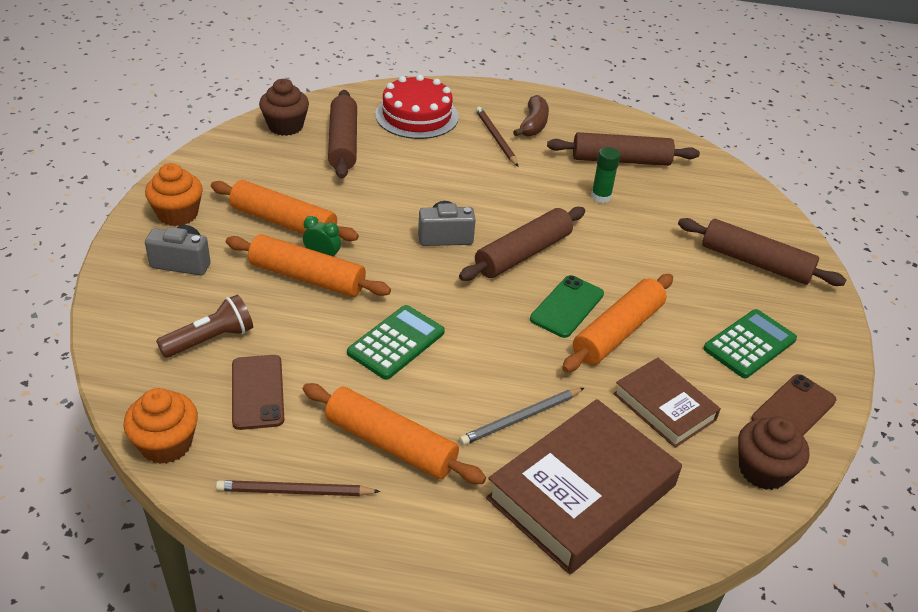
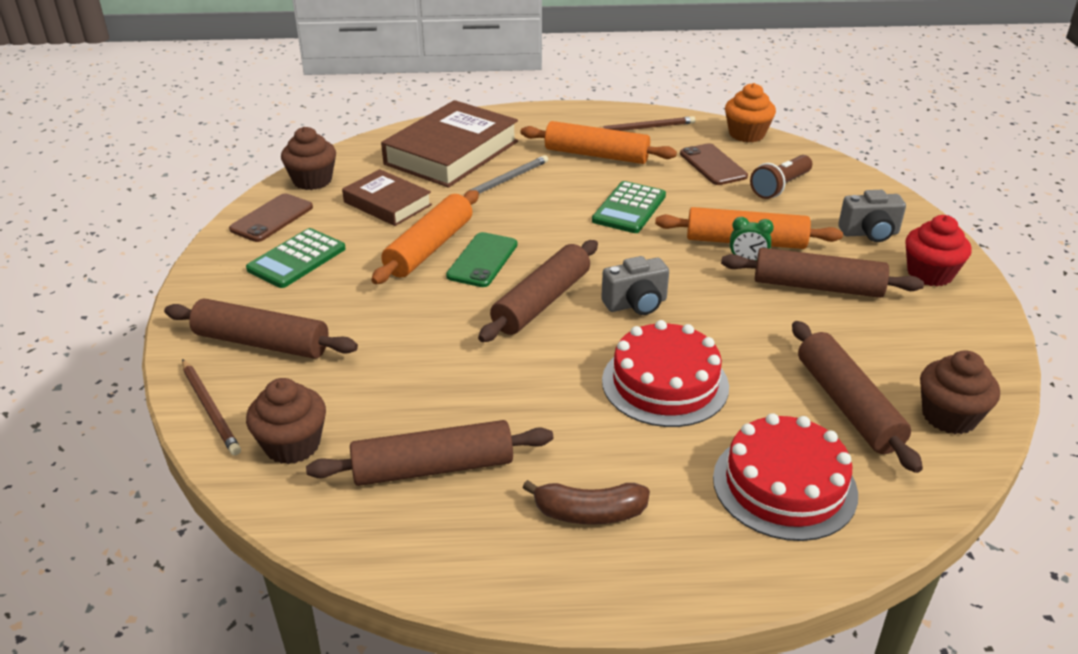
camera: 170 degrees right, 5 degrees down
(178, 214) = (930, 274): orange cupcake -> red cupcake
(283, 222) = (817, 286): orange rolling pin -> brown rolling pin
(455, 177) = (665, 383): none -> red cake
(496, 138) = (639, 467): brown pencil -> brown pencil (210, 409)
(533, 124) = (589, 513): brown banana -> brown banana turned 90 degrees counterclockwise
(601, 197) = (459, 395): green glue stick -> none
(712, 188) = (292, 445): none -> brown cupcake

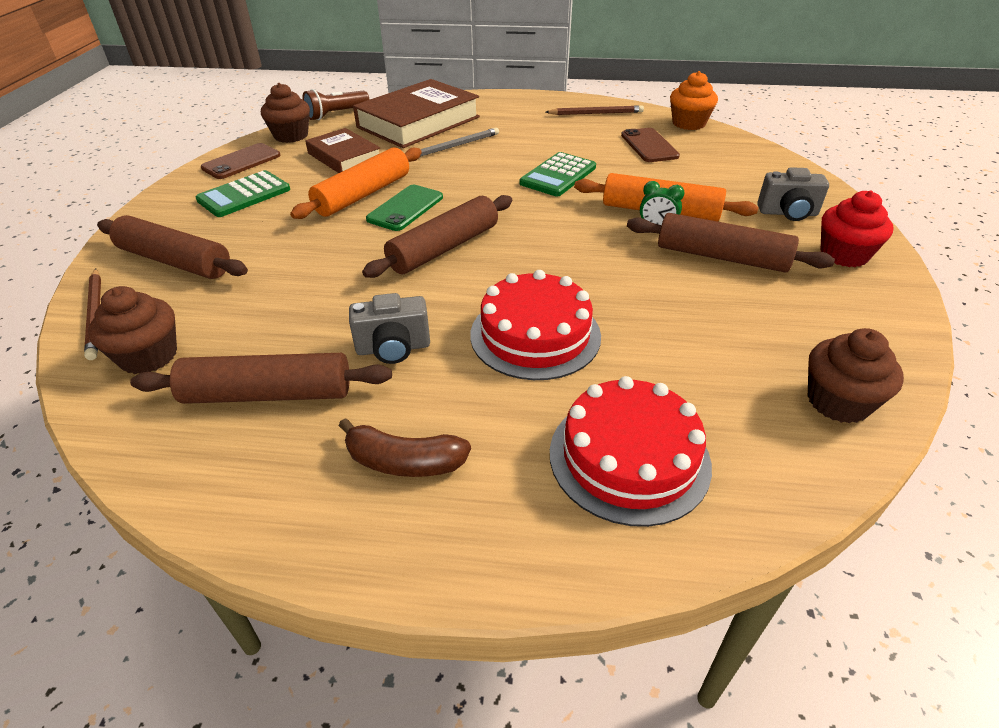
camera: 10 degrees right, 5 degrees up
(596, 155) = (544, 131): orange rolling pin -> none
(636, 304) = (533, 258): grey camera -> grey camera (393, 348)
(780, 187) = (708, 167): brown flashlight -> brown flashlight (336, 114)
(847, 405) = (724, 377): brown rolling pin -> none

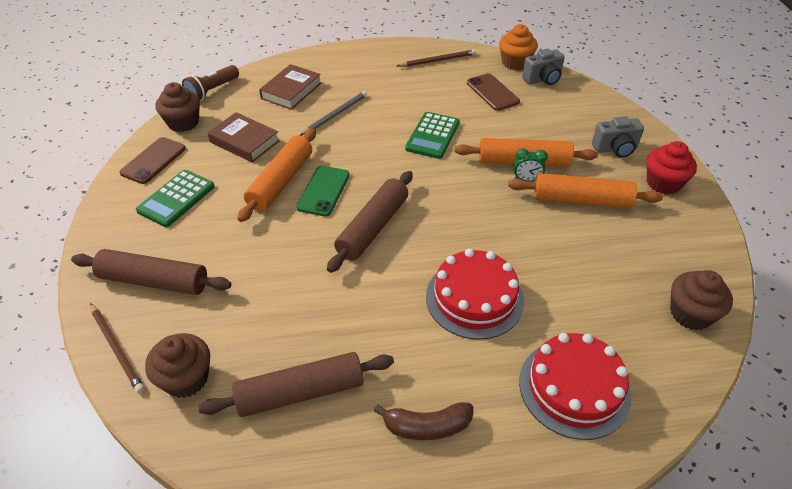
camera: 15 degrees left, 5 degrees up
(393, 348) = (376, 331): grey camera -> grey camera (543, 79)
(418, 122) = (291, 91): brown book -> brown book, size x0.58
(721, 257) = (581, 200): brown rolling pin -> orange rolling pin

